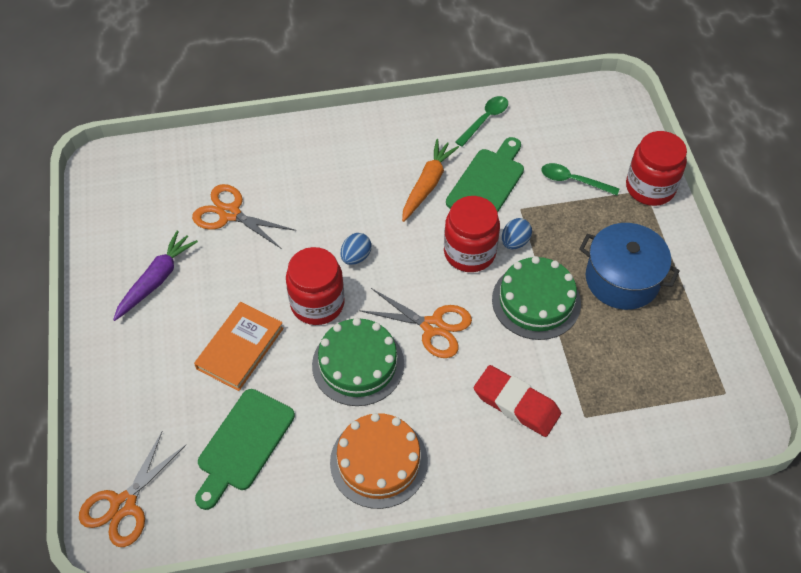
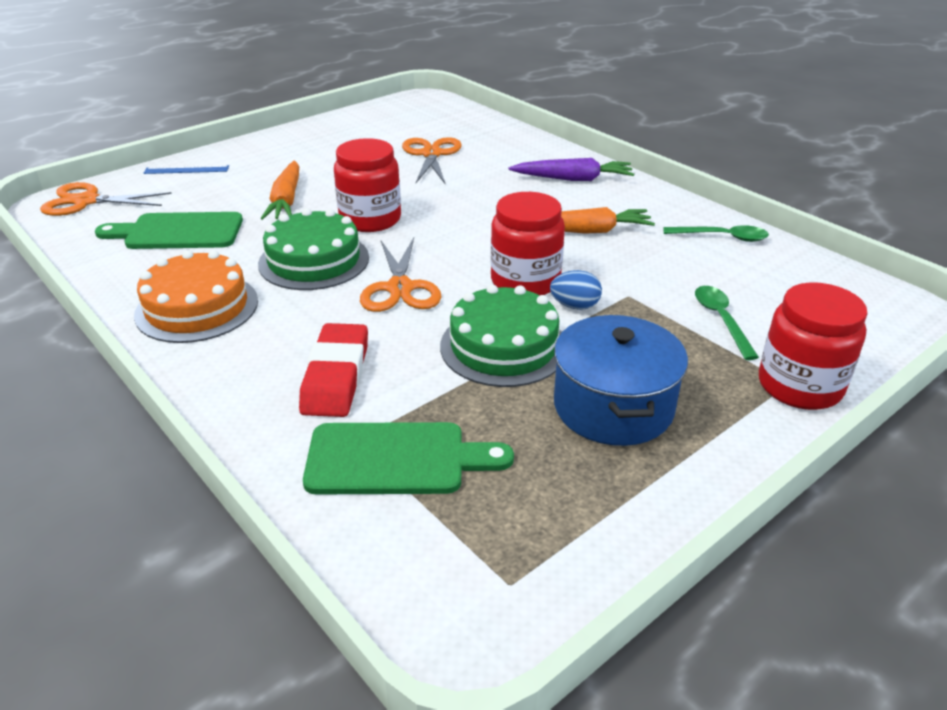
camera: 60 degrees right, 20 degrees down
(114, 406) = (186, 170): none -> blue ruler
(156, 280) = (329, 148): purple carrot -> purple carrot (573, 179)
(240, 348) = (286, 200): orange book -> orange carrot
(356, 257) = (447, 221): blue egg -> none
(487, 183) = (637, 264): green cutting board -> green cutting board (395, 459)

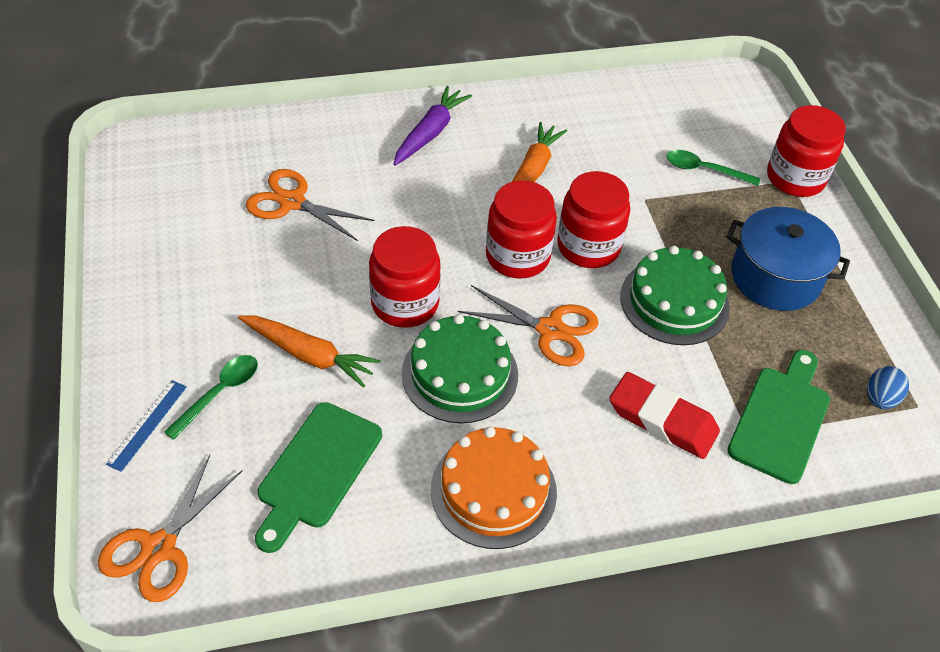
camera: 65 degrees left, 15 degrees up
(473, 251) = (517, 256): none -> red jar
(575, 306) = (642, 235): blue egg -> blue egg (880, 399)
(722, 237) = (594, 105): green spoon -> green spoon (219, 393)

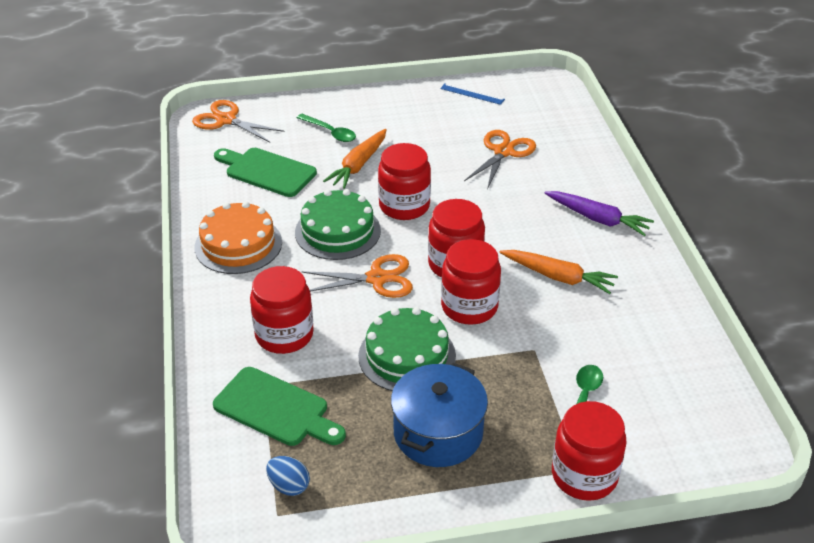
camera: 95 degrees right, 10 degrees down
(147, 424) = (309, 109): blue ruler -> blue ruler (472, 94)
(550, 330) = (377, 278): orange scissors -> orange scissors turned 120 degrees counterclockwise
(662, 420) = (284, 335): red eraser -> red jar

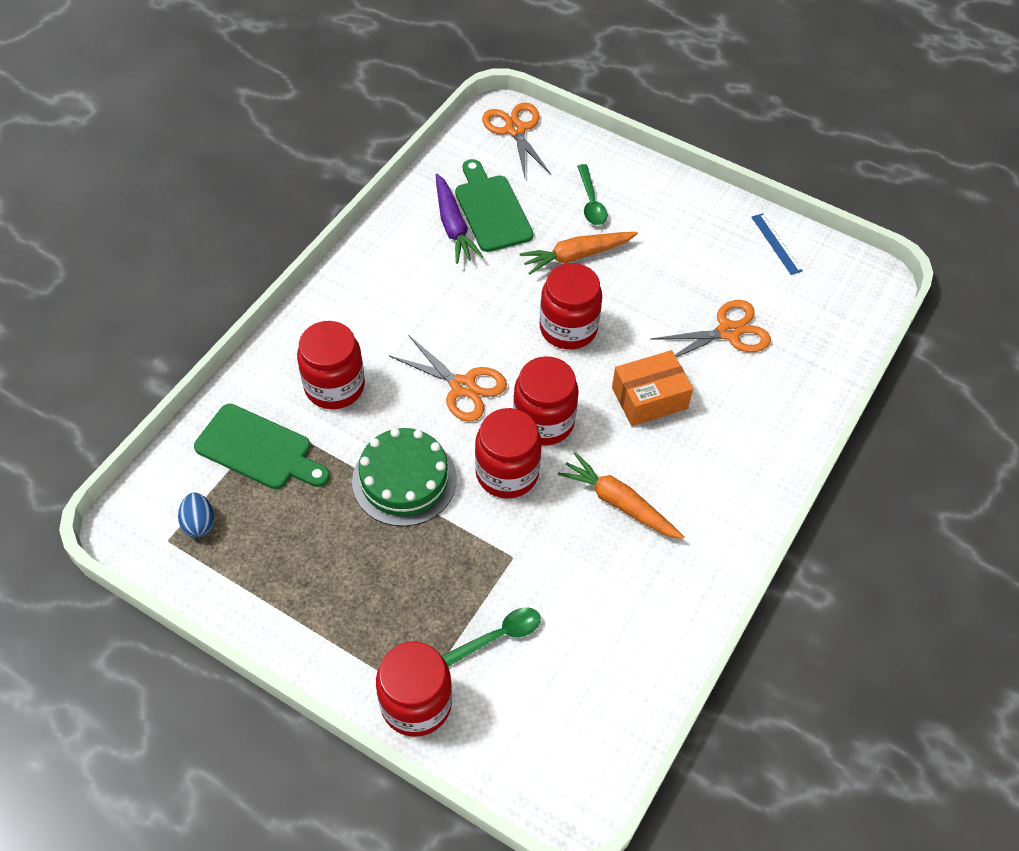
camera: 40 degrees right, 15 degrees up
(238, 244) = (390, 271): orange cake -> none
(276, 409) = (258, 449): green cutting board -> green cutting board turned 45 degrees counterclockwise
(337, 231) = (483, 314): green cake -> none
(438, 433) = (350, 569): blue pot -> none
(503, 212) = (649, 398): none -> orange box
(558, 277) = (619, 503): orange carrot -> orange carrot turned 150 degrees clockwise
(598, 219) = (731, 470): purple carrot -> purple carrot (453, 226)

